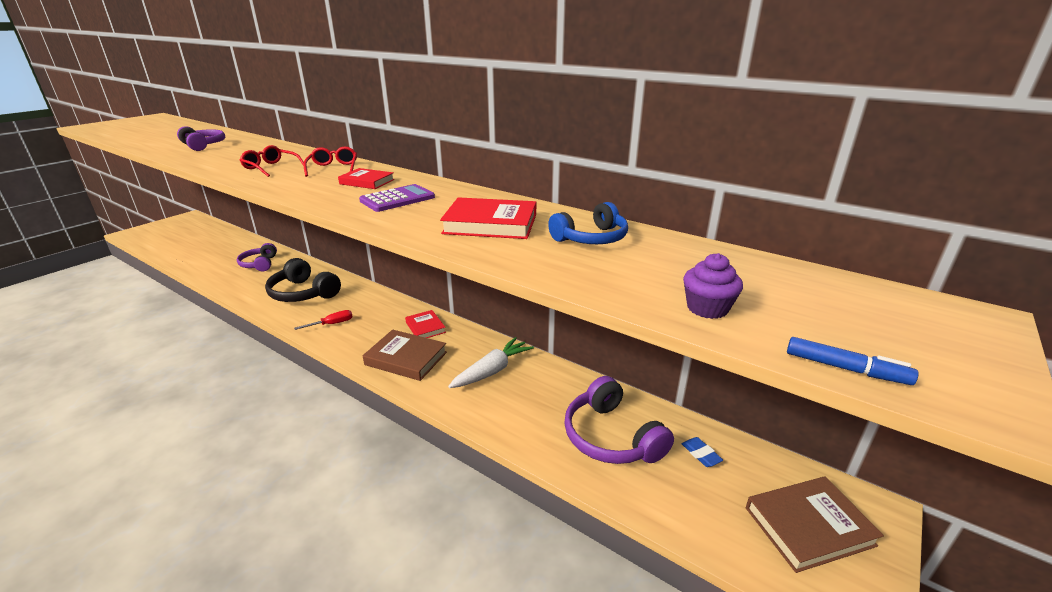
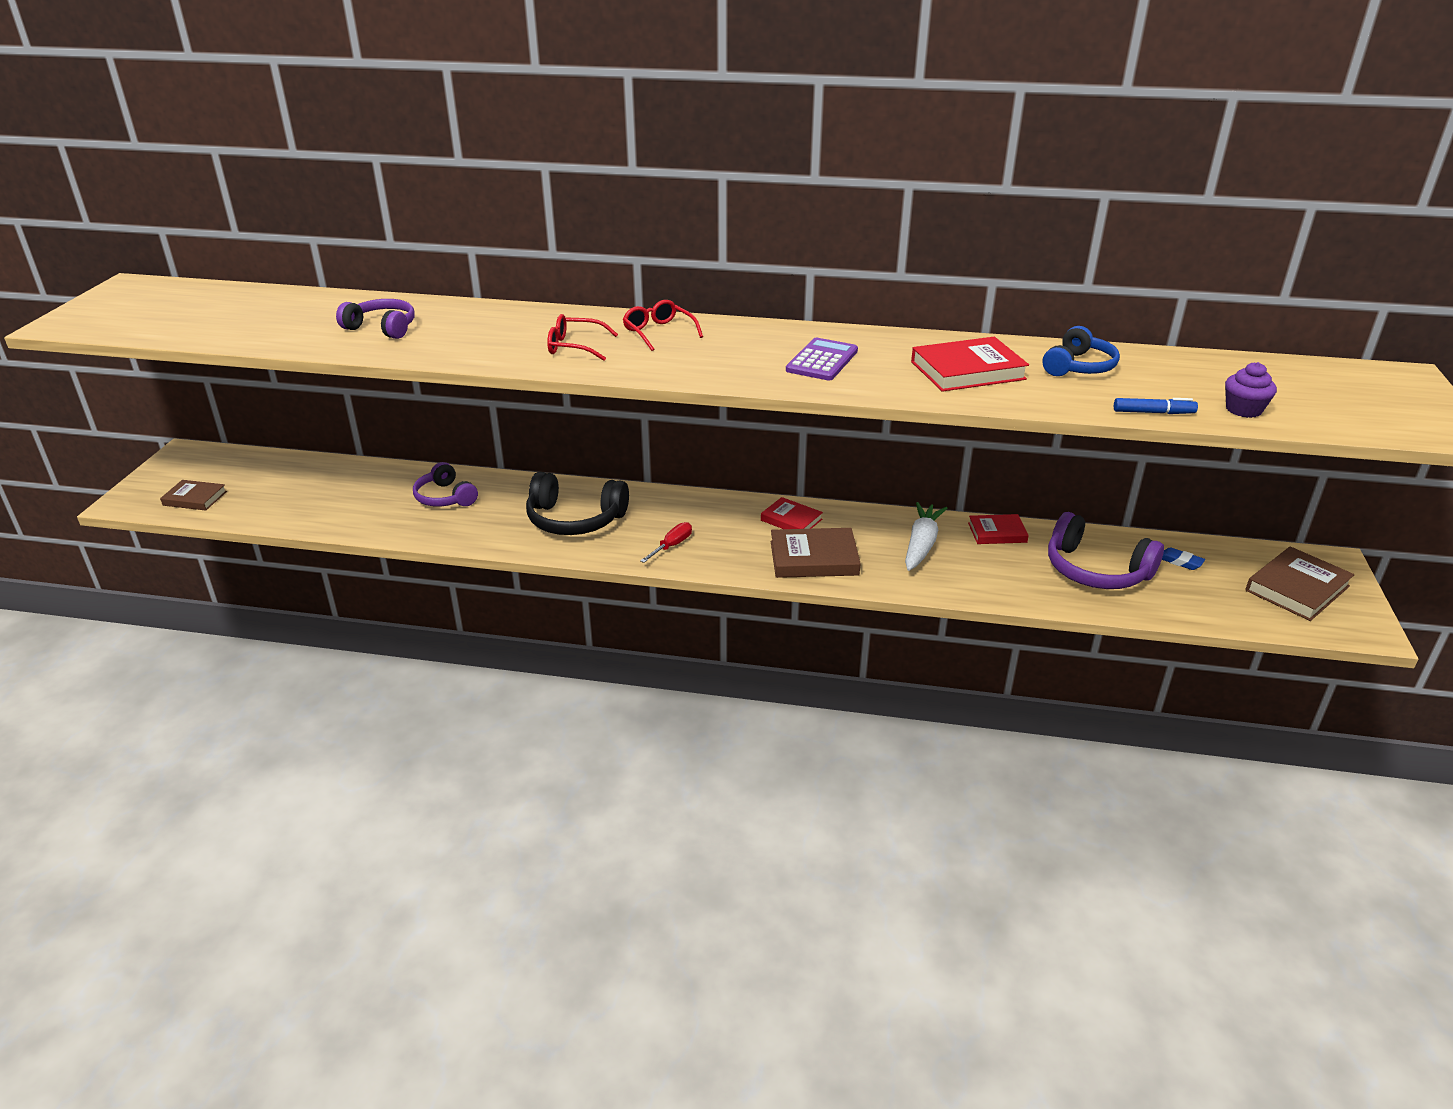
camera: 25 degrees left, 5 degrees up
(157, 238) = (195, 498): none -> brown book
(367, 182) = (741, 344): red book -> red book (997, 532)
(845, 369) = (1367, 431): blue marker -> blue marker (1153, 412)

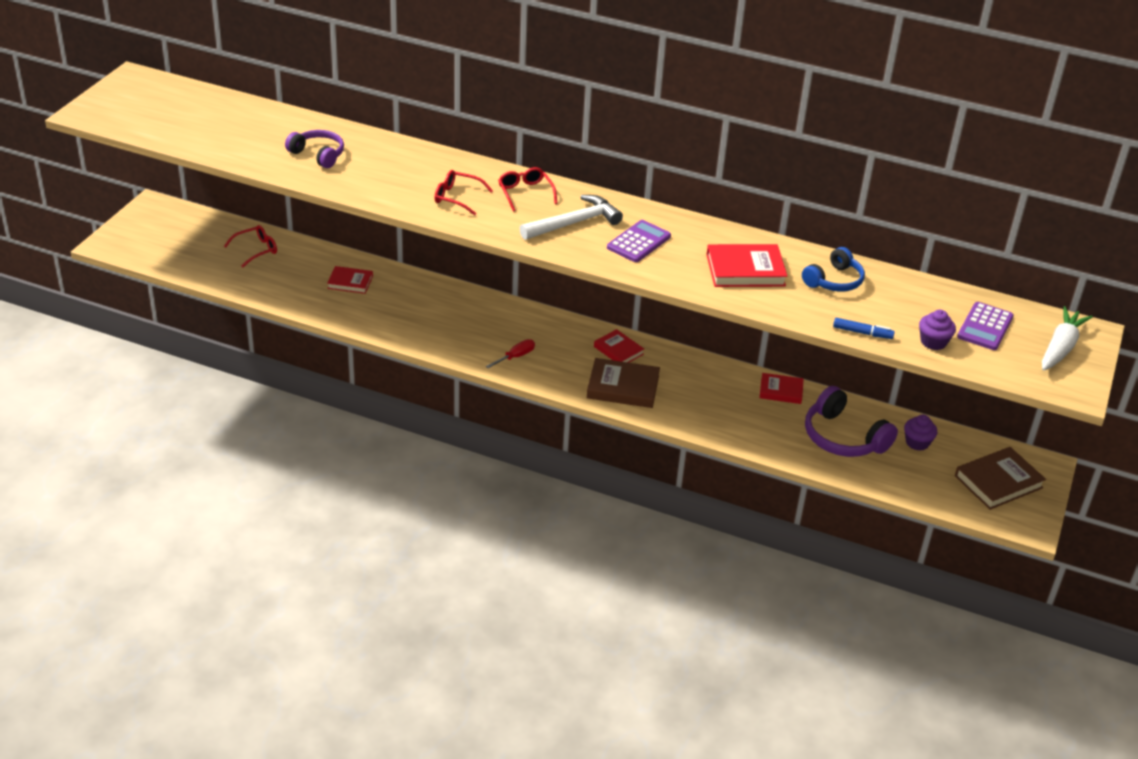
camera: 10 degrees right, 5 degrees up
(195, 498) = (158, 250): brown book -> none
(321, 481) = (256, 250): none -> red glasses
(445, 497) = (350, 282): purple headphones -> red book
(575, 520) = (446, 320): black headphones -> none
(733, 352) = (574, 223): none -> white hammer
(921, 544) = (714, 390): white carrot -> white carrot (1060, 347)
(1180, 562) = (917, 442): blue eraser -> purple cupcake
(1287, 387) = (985, 327): none -> purple calculator

